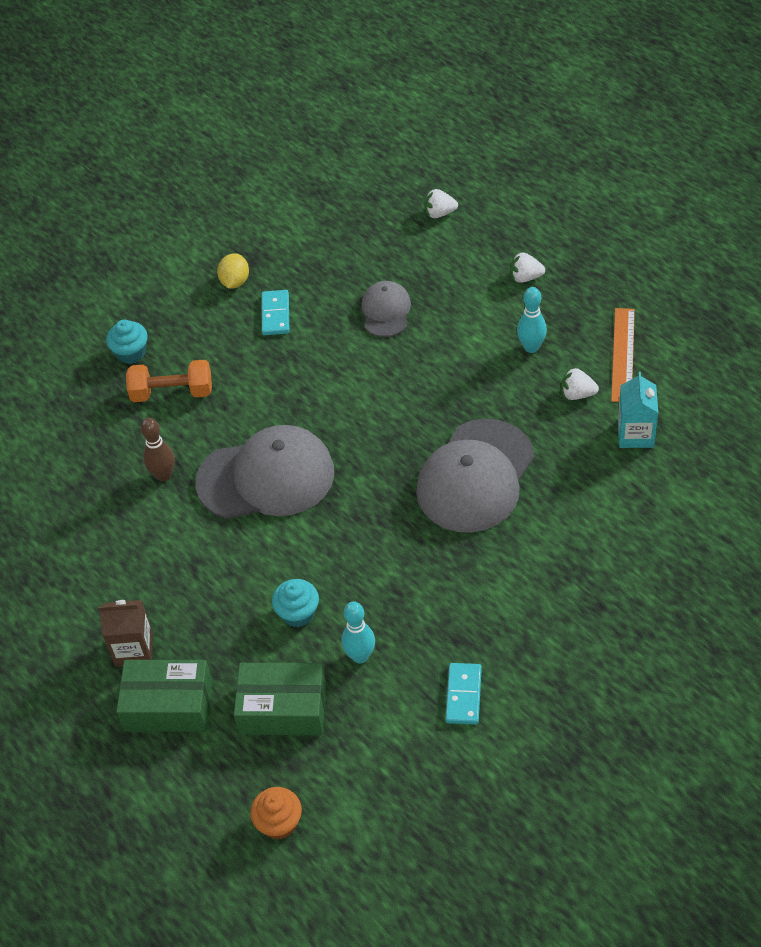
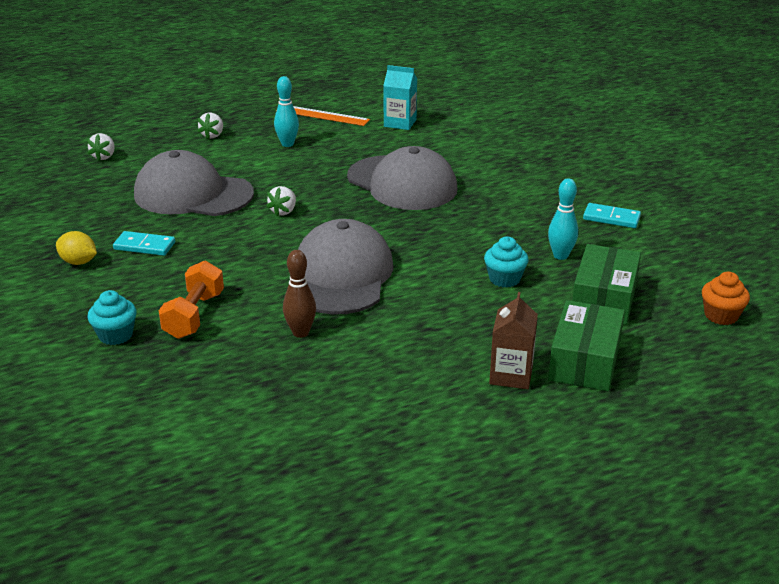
camera: 80 degrees left, 20 degrees down
(386, 311) = (193, 194): grey cap -> grey cap, size x1.90
(577, 394) = (347, 135): white strawberry -> white strawberry (283, 211)

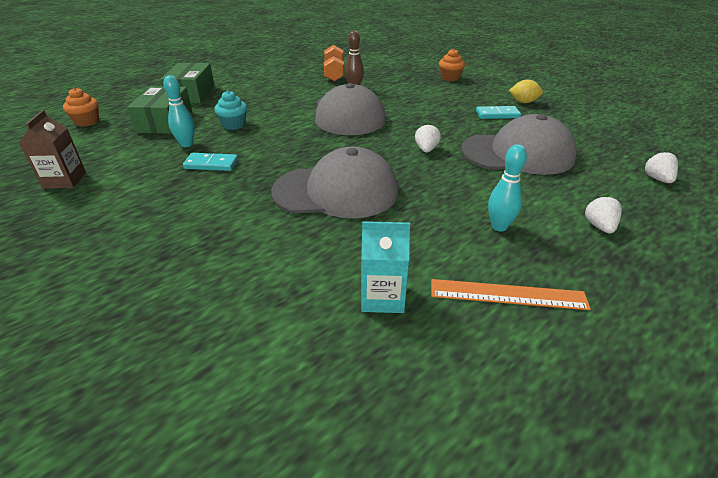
camera: 165 degrees right, 5 degrees up
(115, 335) = (450, 78): turquoise cupcake -> orange cupcake
(194, 315) = (419, 88): orange dumbbell -> orange dumbbell (334, 74)
(402, 183) = (336, 191): grey cap -> grey cap turned 150 degrees clockwise
(511, 375) = (234, 85): brown carton -> brown carton (64, 180)
(611, 218) = (124, 182): turquoise domino -> turquoise domino (211, 164)

